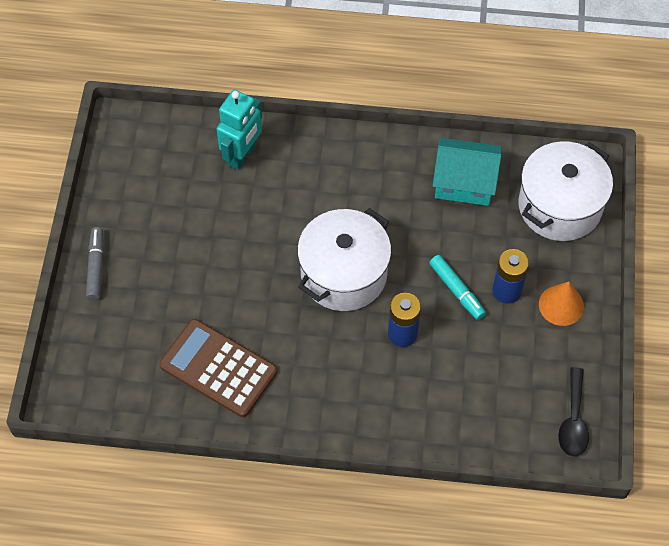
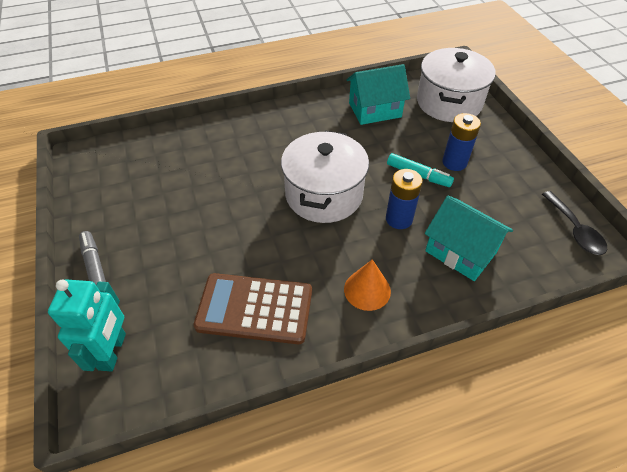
camera: 25 degrees left, 10 degrees down
(242, 155) = (196, 144): turquoise robot -> turquoise robot (113, 351)
(440, 394) = (460, 251): none -> turquoise house
(561, 305) = (499, 158): orange cone -> orange cone (367, 290)

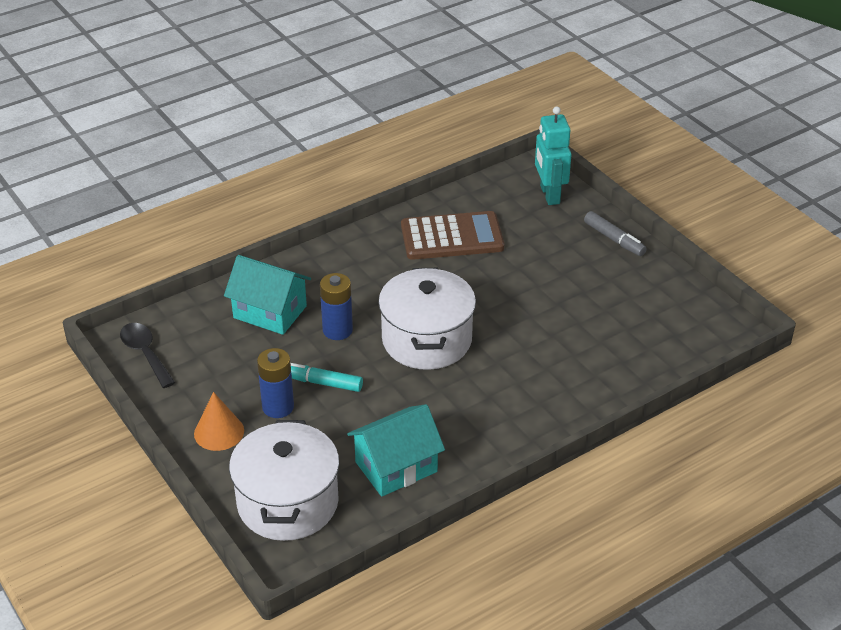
camera: 165 degrees right, 10 degrees down
(367, 290) = (357, 266): orange cone -> orange cone (219, 432)

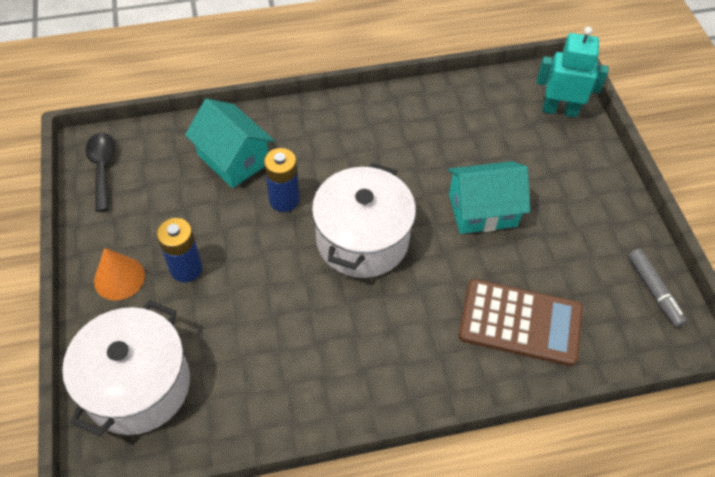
camera: 20 degrees right, 15 degrees up
(322, 382) = (240, 254): turquoise marker -> none
(396, 467) = (260, 381): turquoise house -> turquoise house (482, 210)
(452, 237) = (442, 129): brown calculator -> brown calculator (520, 323)
(549, 195) = (559, 110): turquoise robot -> turquoise robot turned 90 degrees clockwise
(614, 239) = (603, 182): grey marker -> grey marker (653, 291)

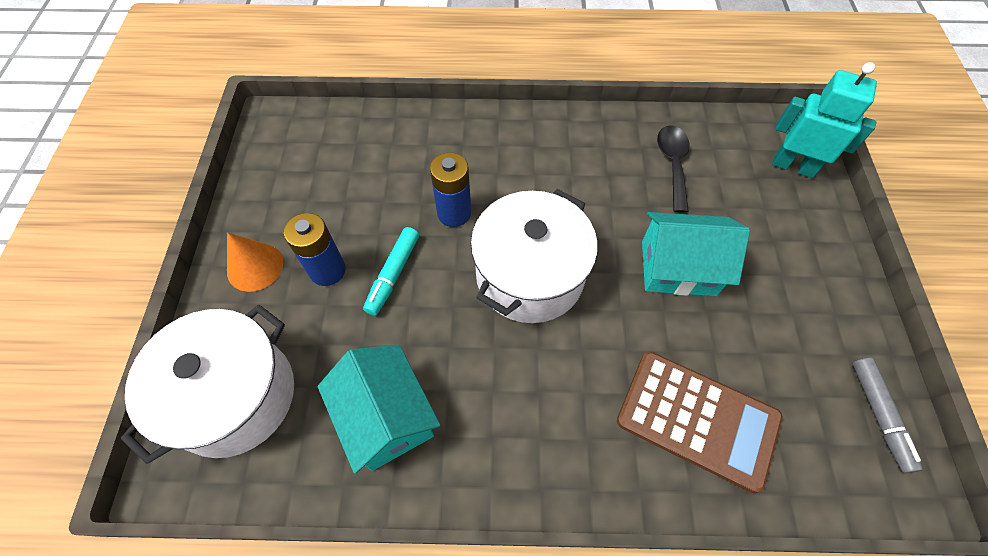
camera: 15 degrees right, 5 degrees up
(102, 168) = (276, 144): black spoon -> black spoon (672, 164)
(233, 159) = (412, 158): turquoise house -> turquoise house (386, 417)
(245, 261) = (393, 274): none -> turquoise marker

